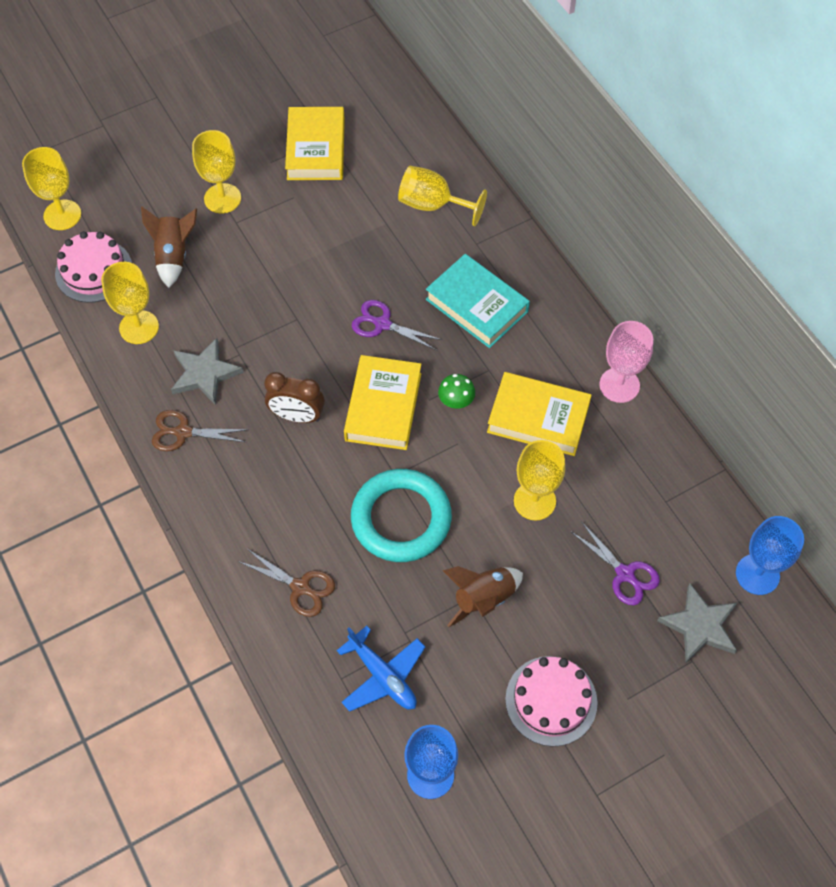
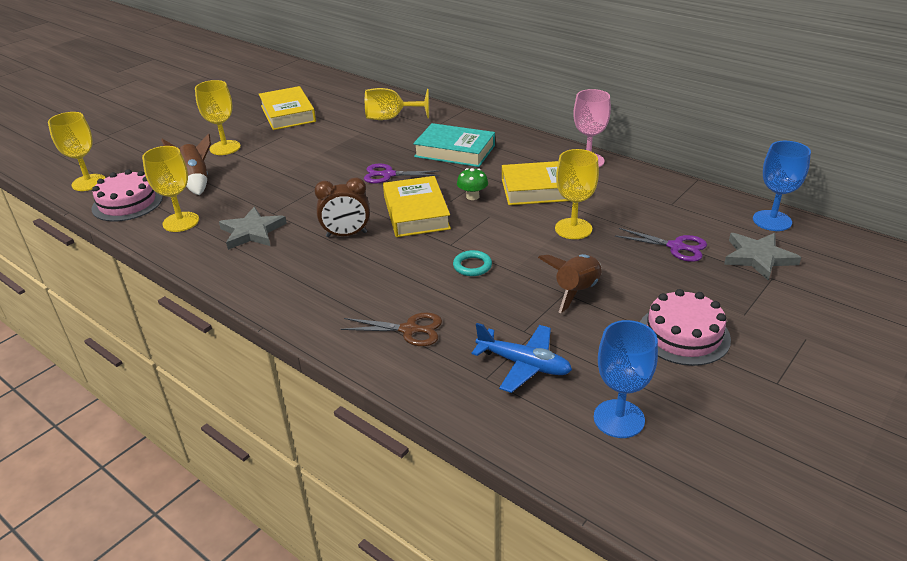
camera: 20 degrees left, 25 degrees down
(183, 432) = (248, 268): brown scissors -> none
(401, 519) = (472, 266): turquoise ring -> turquoise ring, size x0.42

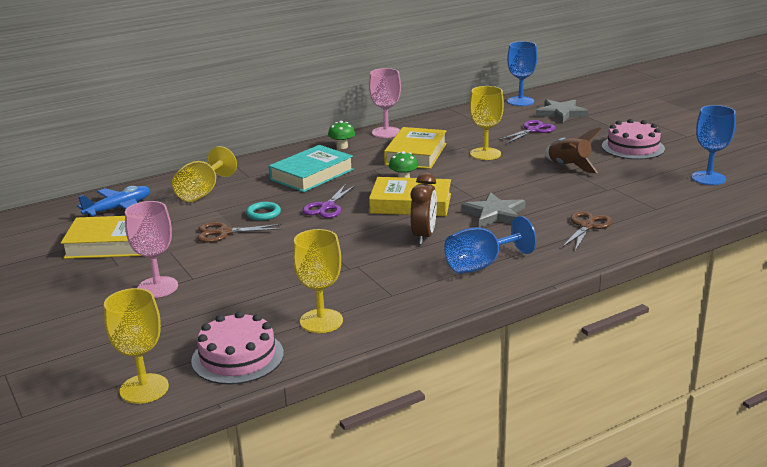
camera: 70 degrees left, 10 degrees down
(196, 181) = (228, 309): brown rocket -> none
(225, 148) = (157, 287): yellow goblet -> pink goblet
(252, 232) = (380, 281): grey star -> grey star (495, 214)
(295, 277) = (481, 265): none -> blue goblet
(320, 146) = (224, 233): none -> brown scissors
(472, 266) = (513, 194): turquoise ring -> turquoise ring (263, 214)
(524, 364) = (645, 195): blue plane -> blue plane (119, 208)
(531, 148) = (342, 146): none -> green mushroom

